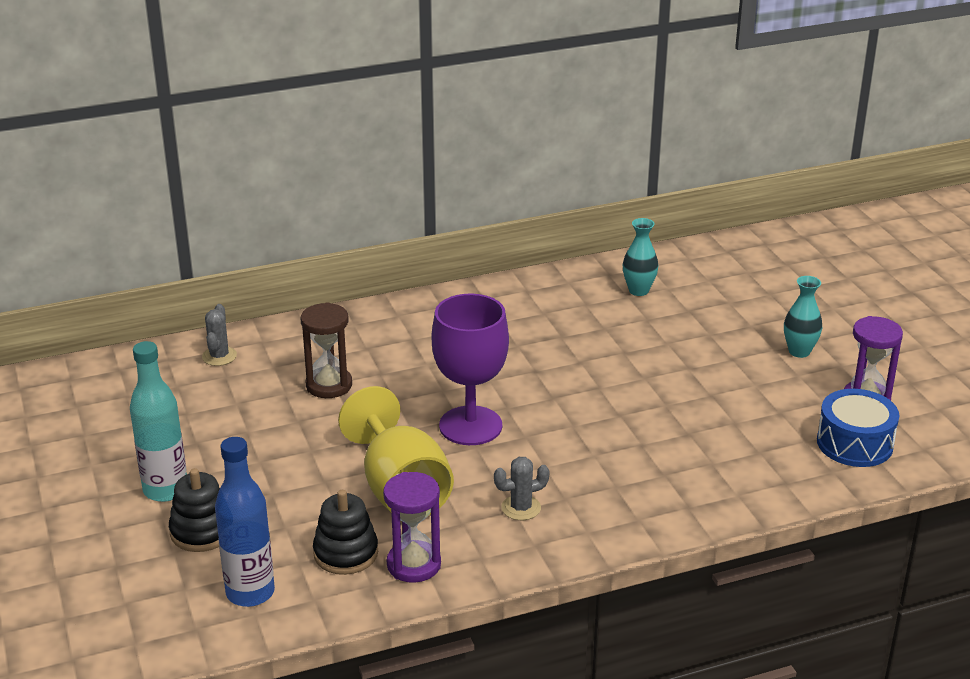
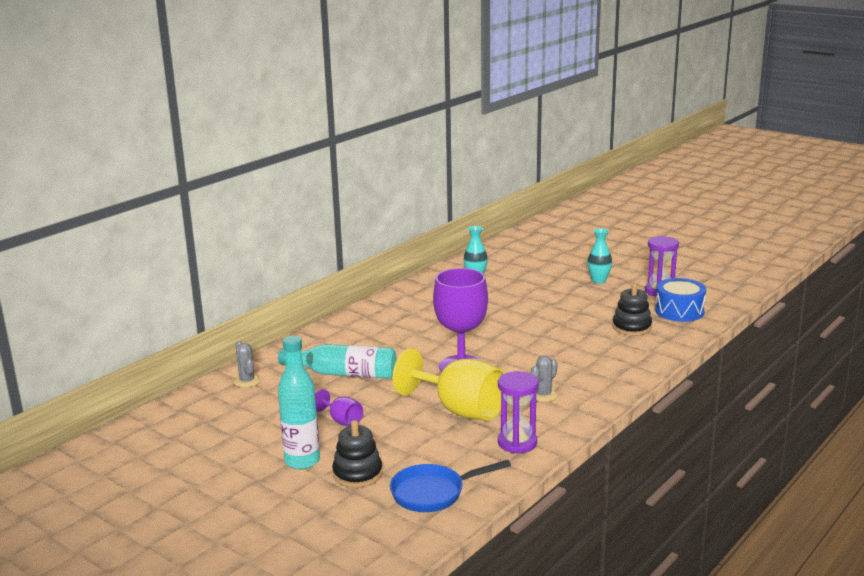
camera: 30 degrees left, 10 degrees down
(250, 593) = (433, 493): blue bottle -> blue pan
(259, 451) = (342, 420): none -> purple goblet
(329, 385) = (344, 374): brown hourglass -> turquoise bottle
(346, 553) = (468, 452): black stacking toy -> black stacking toy (632, 327)

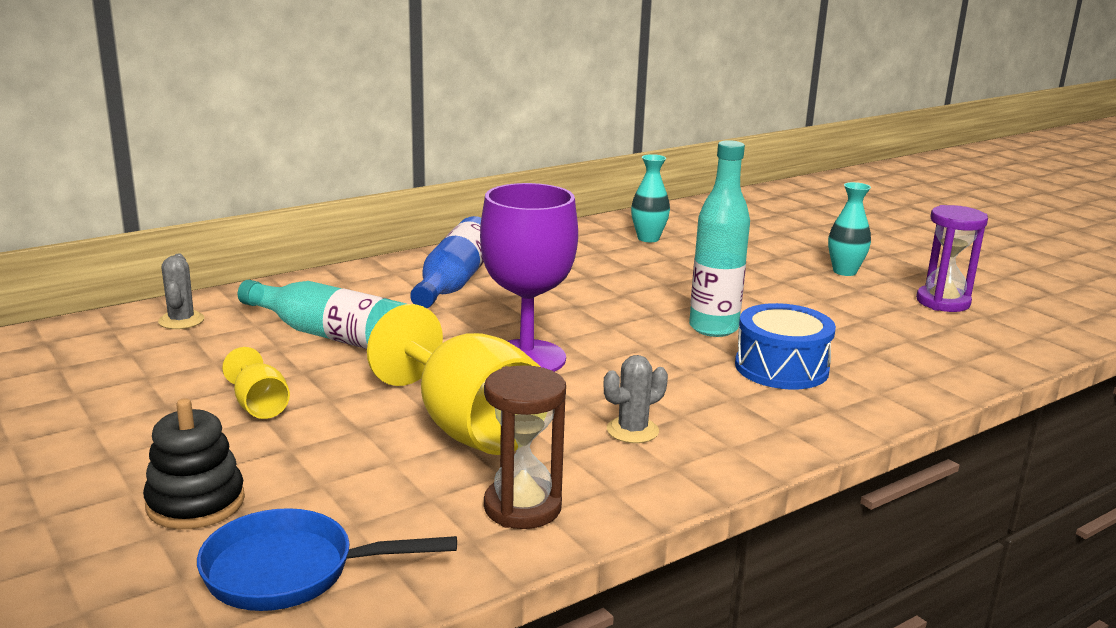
camera: 15 degrees right, 0 degrees up
(302, 461) = (130, 460): turquoise bottle -> turquoise bottle (713, 328)
(342, 420) = (259, 406): purple goblet -> yellow goblet
(384, 327) = (455, 282): none -> blue bottle
(517, 443) = (522, 507): purple hourglass -> brown hourglass
(632, 327) = (863, 348): black stacking toy -> none
(679, 311) = (964, 337): blue drum -> blue drum (781, 368)

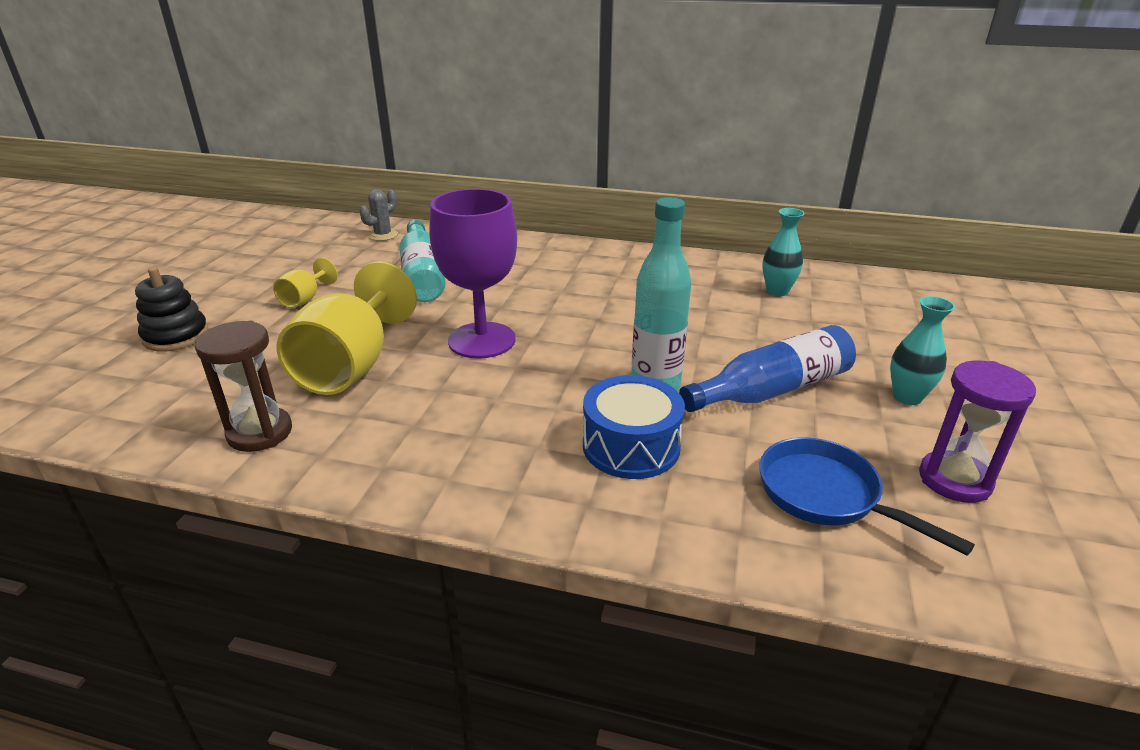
camera: 50 degrees right, 10 degrees up
(290, 572) = (120, 395): blue pan -> blue pan (826, 495)
(455, 282) = (562, 269): blue bottle -> blue bottle (772, 390)
(632, 430) = (421, 426): grey cactus -> none

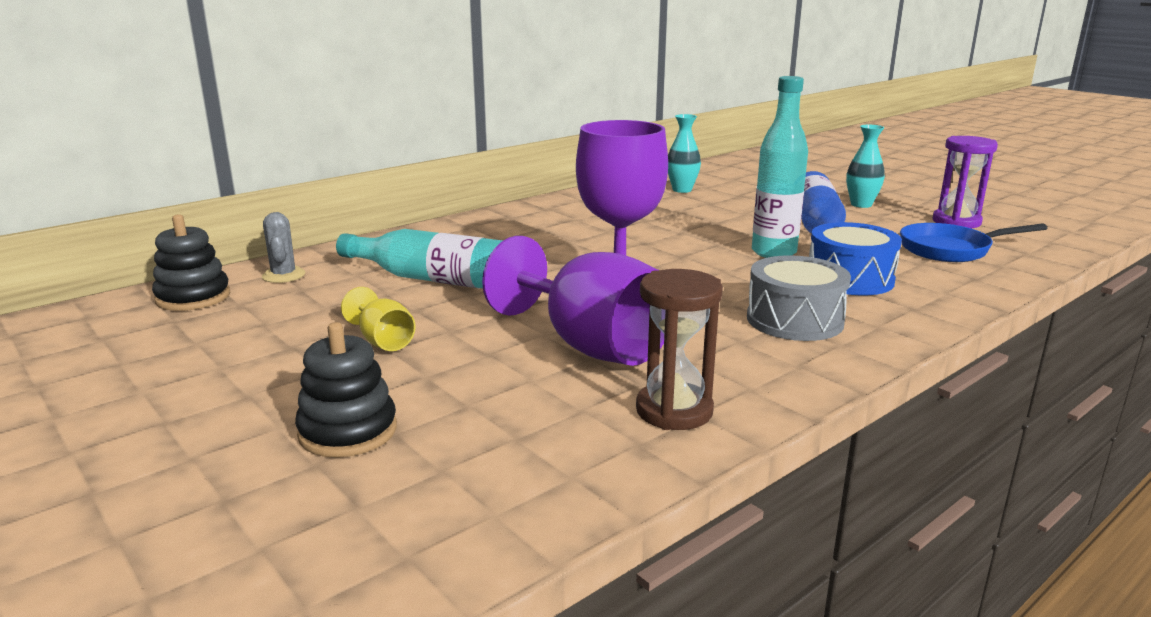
camera: 55 degrees left, 10 degrees down
(327, 229) = (193, 297): none -> black stacking toy
(351, 366) = (590, 345): yellow goblet -> purple goblet
(485, 441) = (794, 320): none -> grey drum

